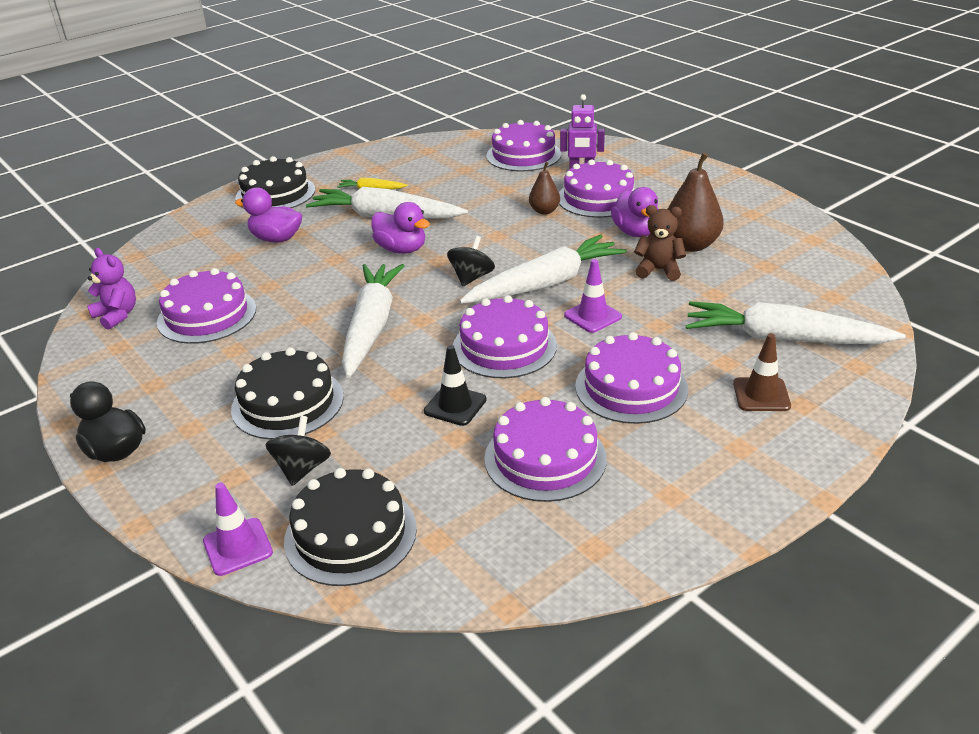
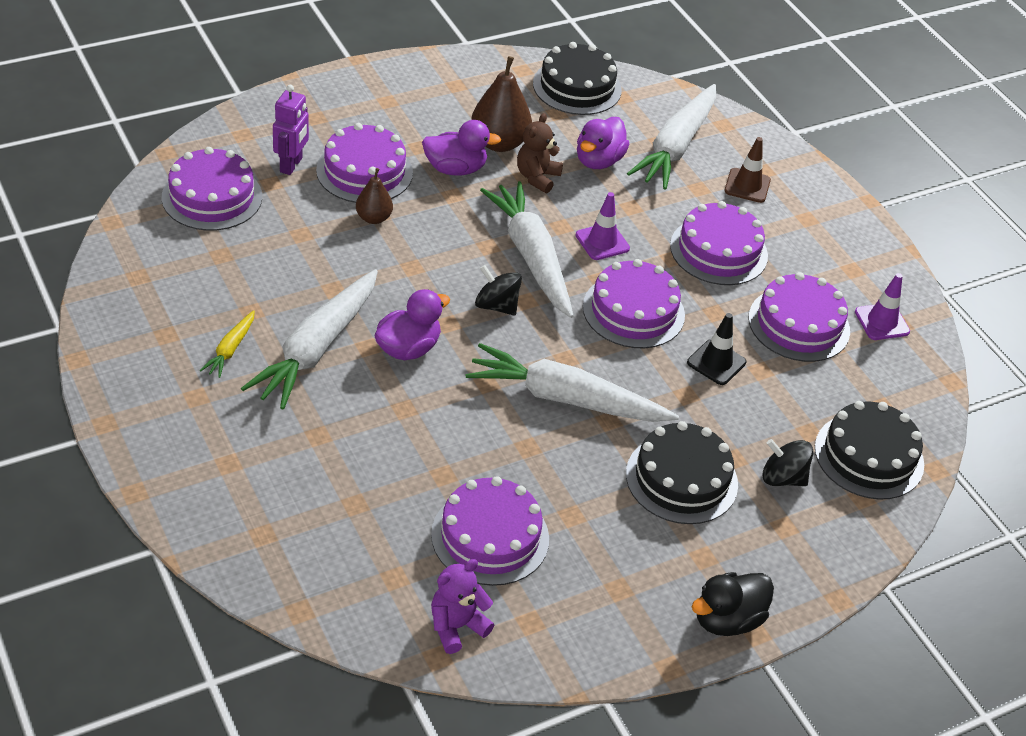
camera: 85 degrees left, 10 degrees up
(238, 547) = (874, 529): purple traffic cone -> purple traffic cone (882, 322)
(275, 193) = (184, 447): black cake -> black cake (577, 87)
(276, 239) = (324, 458): purple duck -> purple duck (598, 161)

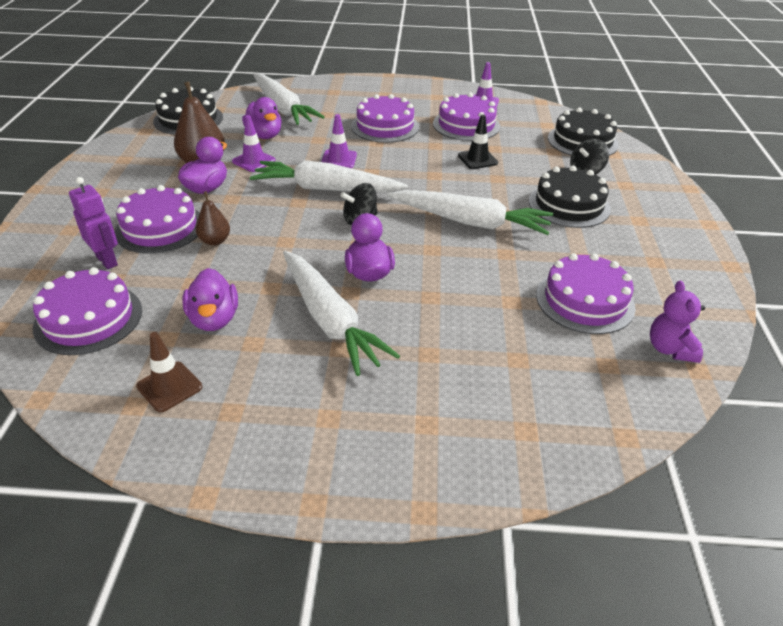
camera: 55 degrees left, 5 degrees down
(230, 349) = (287, 373): yellow carrot -> none
(264, 272) = (214, 319): none -> purple duck
(537, 177) = (253, 161): brown teddy bear -> purple traffic cone
(566, 398) = (470, 222): white carrot -> white carrot turned 120 degrees counterclockwise
(633, 311) = (410, 170): purple cake -> none
(727, 620) = (695, 230): black duck -> none
(747, 186) = (340, 100): brown traffic cone -> brown traffic cone (169, 387)

